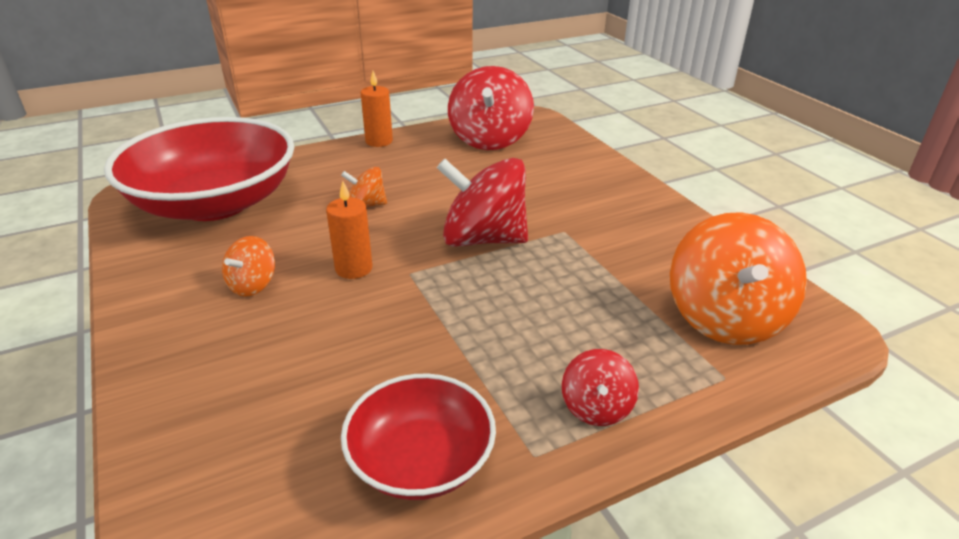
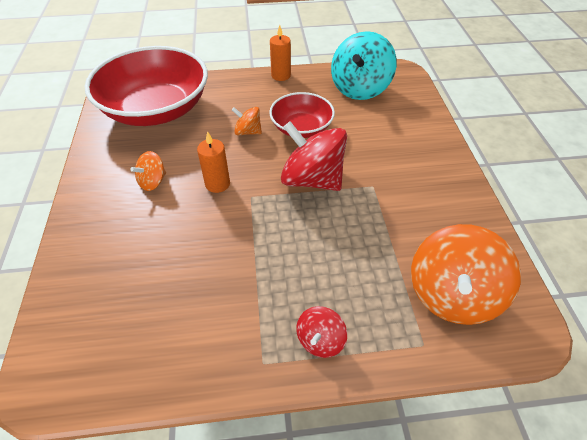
camera: 20 degrees right, 15 degrees up
(421, 460) = (194, 343): red bowl -> red bowl (301, 128)
(489, 139) = (360, 88): red spinning top -> turquoise spinning top

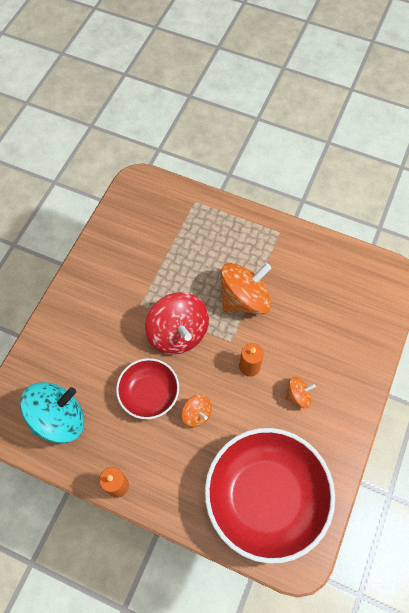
camera: 150 degrees left, 15 degrees up
(320, 340) = (244, 228): red spinning top -> none
(452, 294) = (158, 214): orange spinning top -> orange spinning top (244, 299)

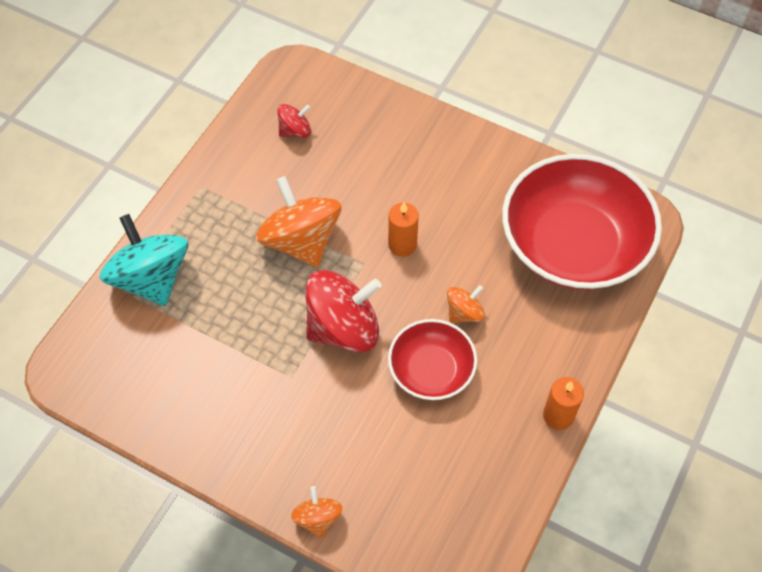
camera: 85 degrees left, 5 degrees down
(59, 418) = (461, 494): turquoise spinning top -> turquoise spinning top (151, 278)
(298, 396) = (447, 195): orange spinning top -> orange spinning top (317, 518)
(337, 284) = (295, 131): none -> red spinning top

